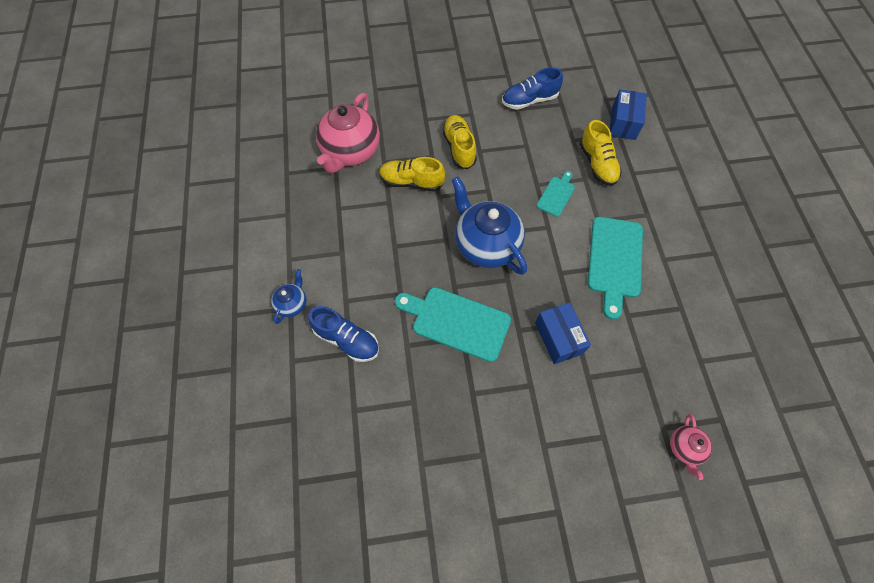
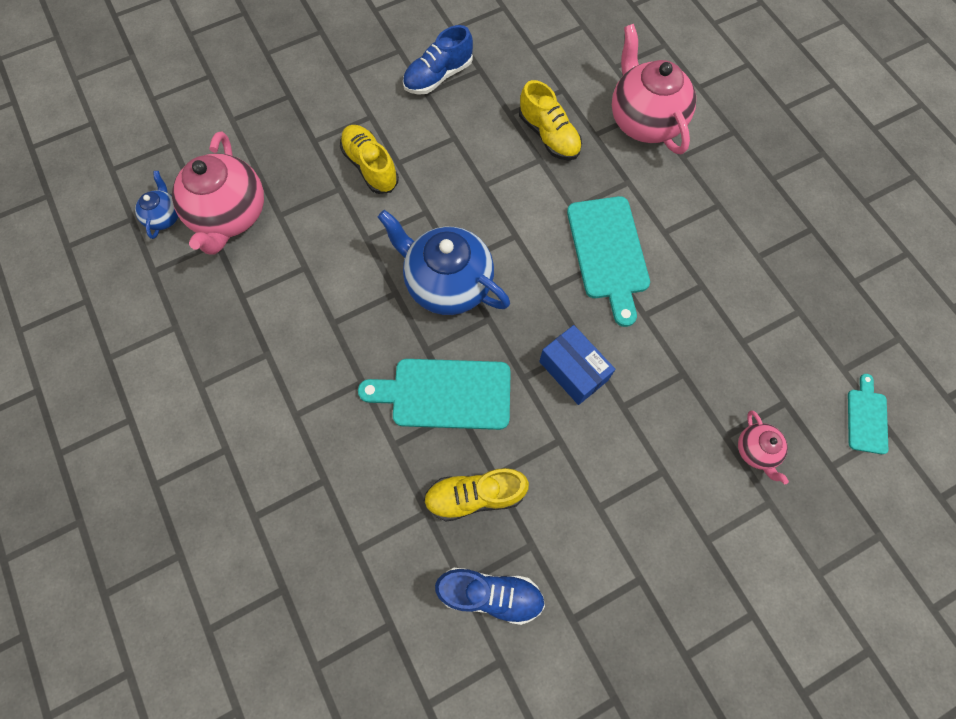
camera: 20 degrees left, 5 degrees up
(292, 304) = (227, 443): blue teapot -> blue teapot (164, 217)
(347, 339) = (315, 464): blue shoe -> blue shoe (490, 594)
(411, 182) = (325, 231): yellow shoe -> yellow shoe (475, 496)
(556, 195) = (512, 191): turquoise cutting board -> turquoise cutting board (867, 418)
(623, 123) = (563, 73): blue box -> none
(675, 174) = (644, 120): none -> pink teapot

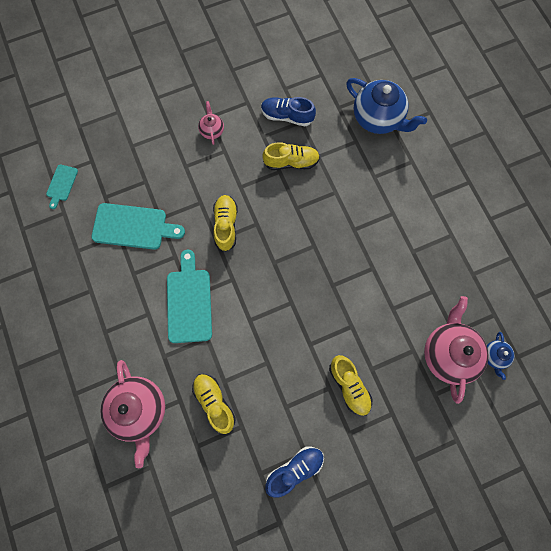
camera: 175 degrees left, 5 degrees up
(445, 393) = (304, 218): turquoise cutting board -> turquoise cutting board (133, 227)
(447, 283) = (298, 289): blue teapot -> blue teapot (378, 118)
(573, 371) = (226, 225): blue box -> yellow shoe
(756, 451) = (130, 172): pink teapot -> pink teapot (212, 130)

